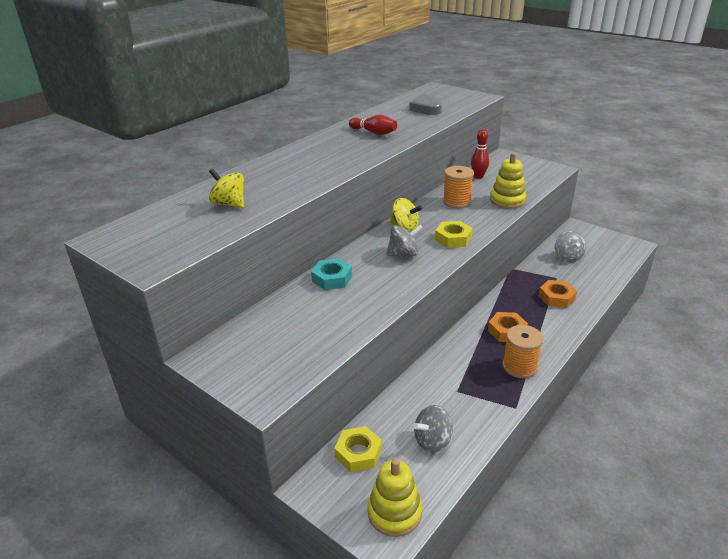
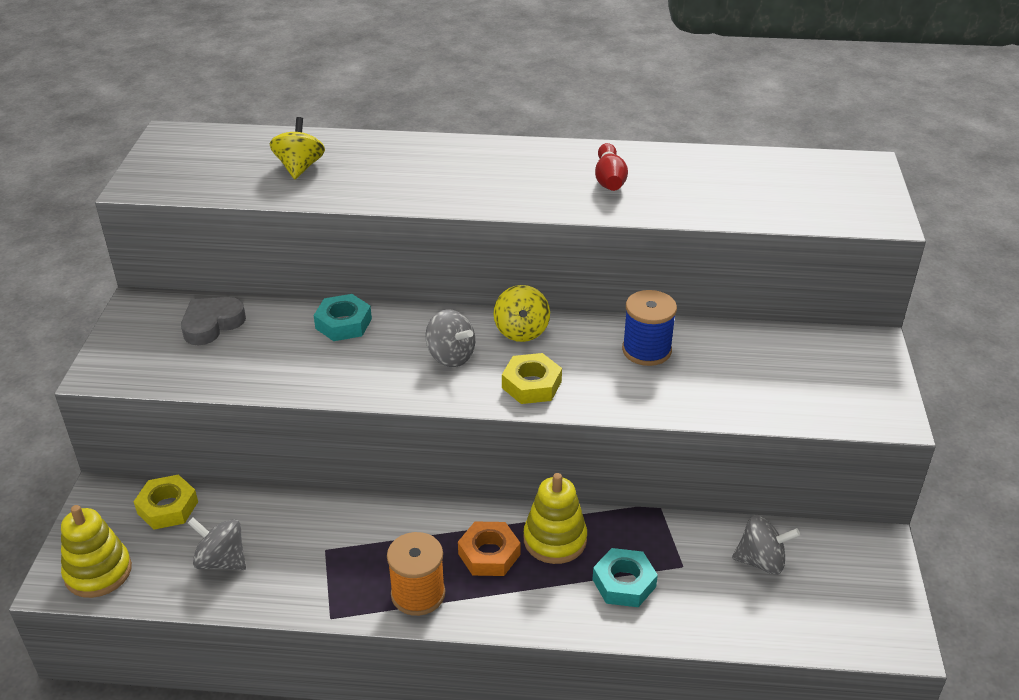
camera: 55 degrees right, 5 degrees up
(426, 109) = (758, 188): grey heart -> grey heart (212, 324)
(457, 201) = (646, 350): orange spool -> blue spool
(478, 176) = (757, 342): red bowling pin -> none
(507, 200) = (706, 399): yellow stacking toy -> yellow stacking toy (555, 540)
(556, 297) = (624, 583): orange nut -> turquoise nut
(567, 257) = (761, 561): grey spinning top -> grey spinning top turned 135 degrees counterclockwise

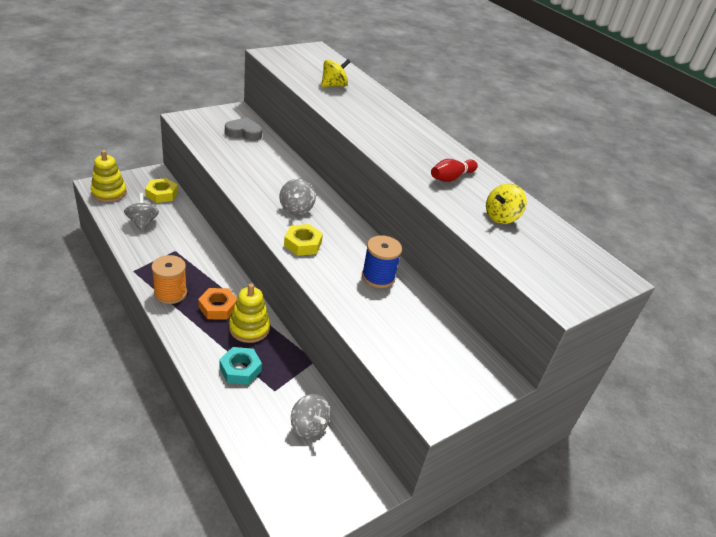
camera: 45 degrees right, 0 degrees up
(343, 323) = (285, 167): turquoise nut -> none
(521, 331) = (342, 225): yellow spinning top -> yellow spinning top (501, 217)

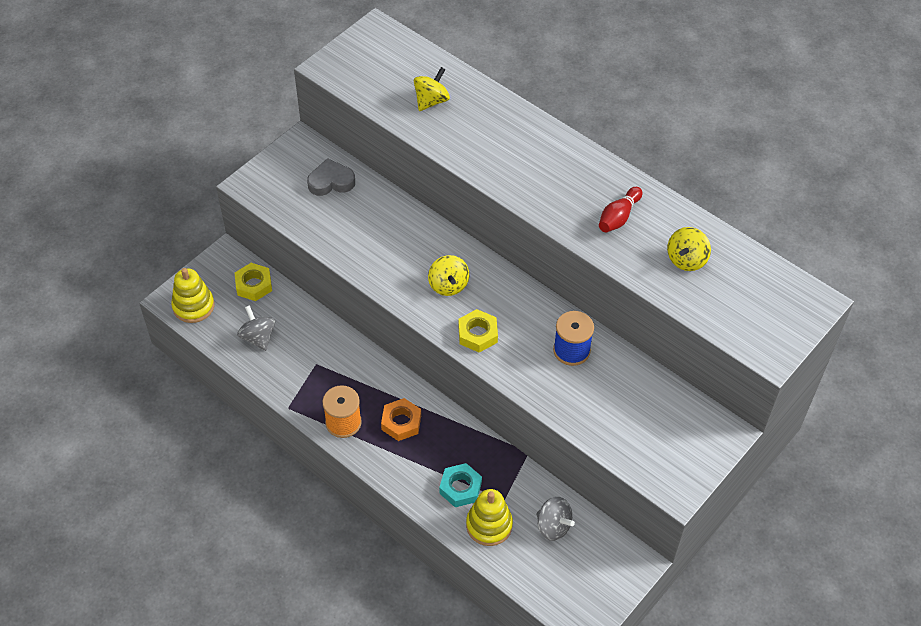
camera: 10 degrees left, 15 degrees up
(249, 328) = (446, 436): yellow stacking toy -> yellow stacking toy (489, 525)
(296, 209) = (448, 285): grey spinning top -> yellow spinning top

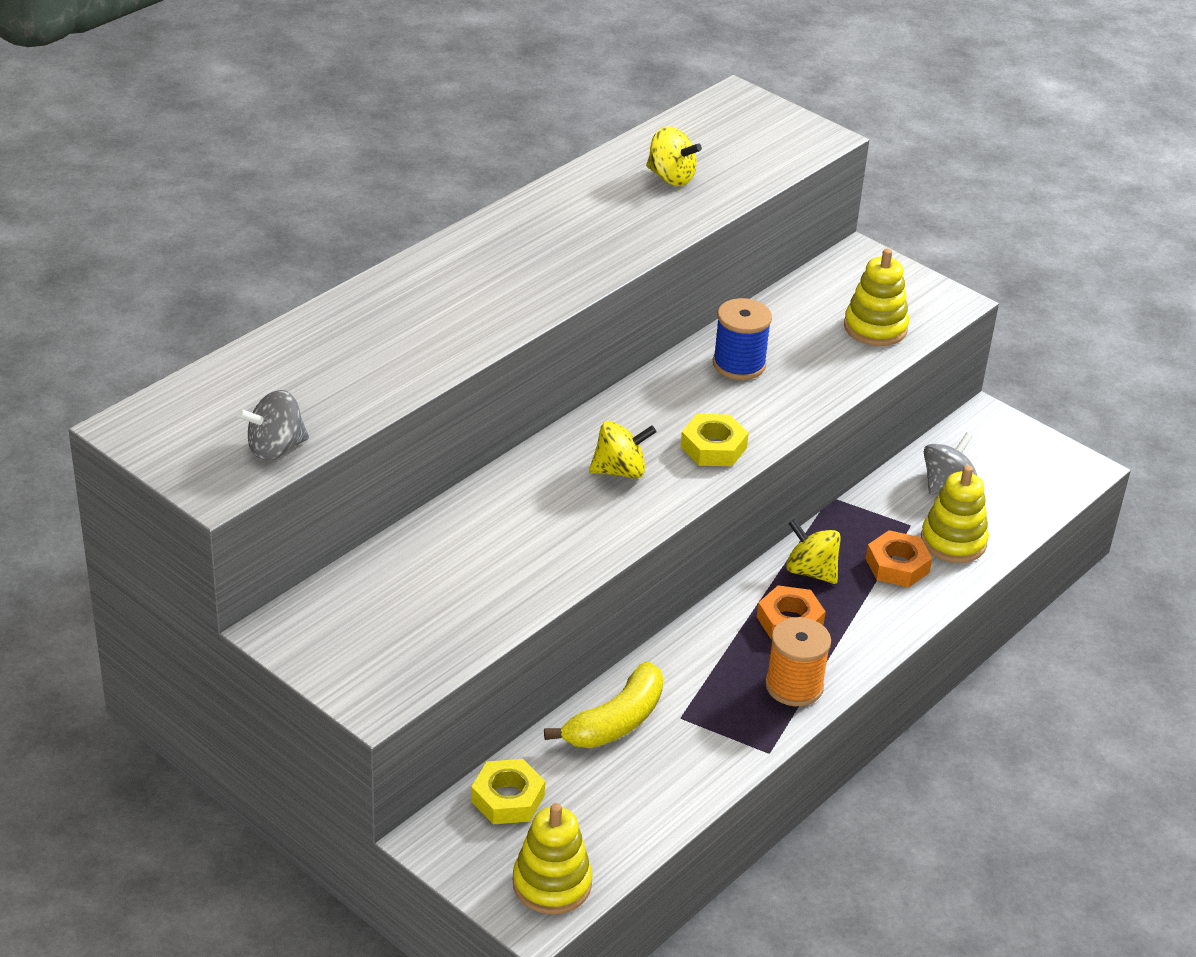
camera: 90 degrees left, 15 degrees down
(258, 337) = (625, 791): grey spinning top -> grey spinning top (275, 448)
(312, 332) = (615, 721): none -> yellow banana
(331, 182) = (384, 594): grey heart -> none
(431, 101) = (329, 374): yellow spinning top -> yellow spinning top (811, 571)
(460, 488) = (897, 565): turquoise nut -> orange nut
(618, 217) = (593, 222): red bowling pin -> none
(631, 436) = (875, 328): none -> yellow stacking toy

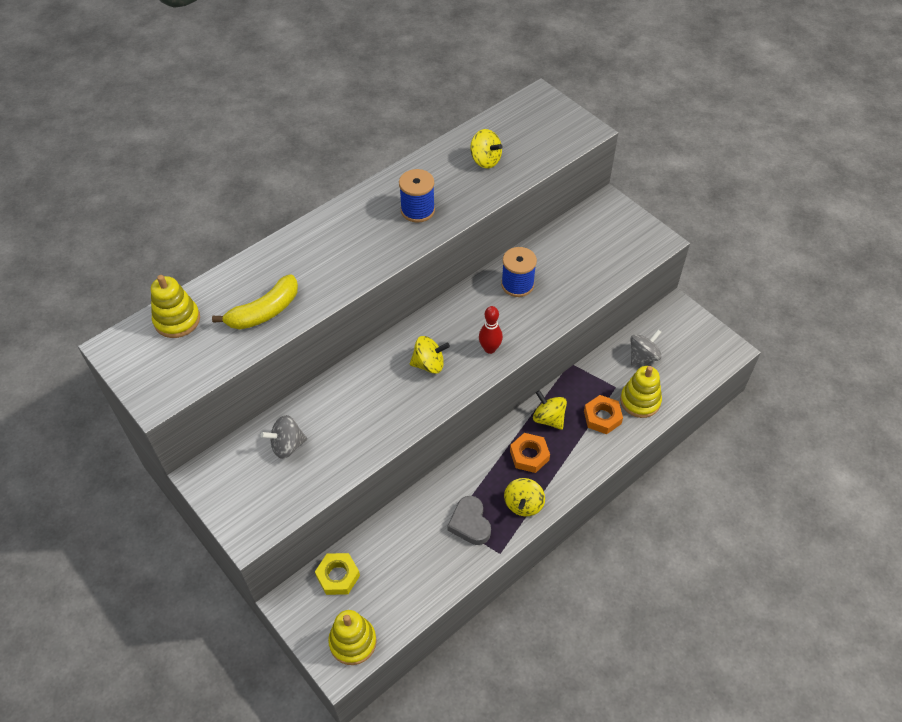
camera: 10 degrees right, 15 degrees up
(275, 448) = (197, 369): grey spinning top -> grey spinning top (287, 445)
(579, 241) = (417, 210): none -> blue spool
(615, 721) = (411, 523): yellow banana -> yellow banana (264, 312)
(712, 716) = (470, 523): none -> grey heart
(713, 447) = (490, 349): yellow nut -> red bowling pin
(794, 686) = (523, 504): orange spool -> yellow spinning top
(875, 328) = (608, 259): yellow stacking toy -> yellow stacking toy (177, 320)

